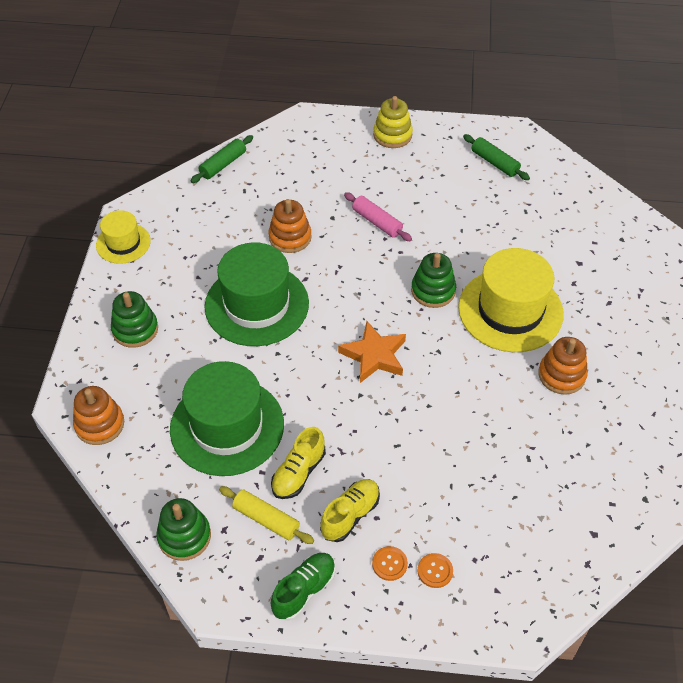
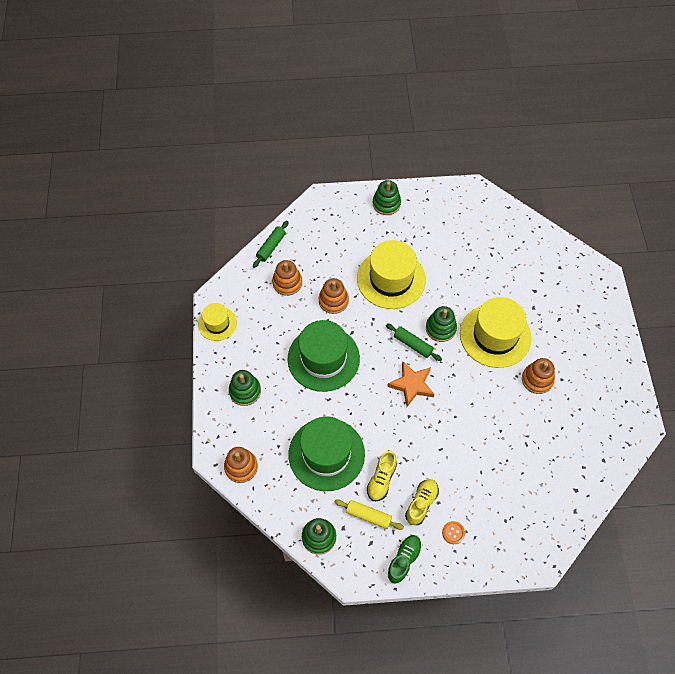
camera: 10 degrees left, 10 degrees up
(232, 208) = (287, 283): none -> orange stacking toy
(377, 222) = (391, 279): pink rolling pin -> yellow hat
(392, 135) = (386, 204): yellow stacking toy -> green stacking toy
(435, 571) = (482, 532): orange button -> none
(495, 162) = (463, 217): green rolling pin -> green rolling pin (413, 344)

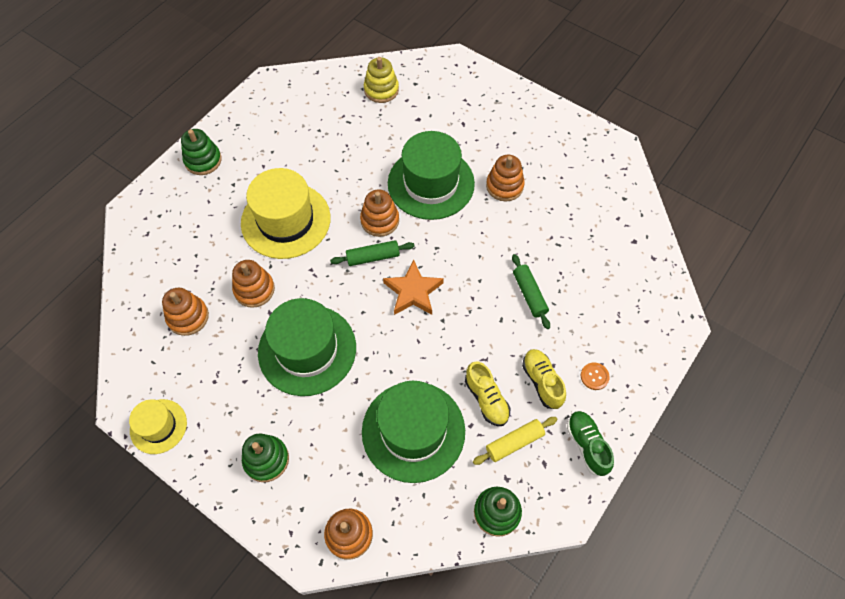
camera: 50 degrees left, 0 degrees up
(271, 247) = (130, 300): green rolling pin -> green rolling pin (529, 294)
(440, 328) = (380, 220): green stacking toy -> orange stacking toy
(495, 335) = (431, 183): yellow hat -> green hat
(534, 252) = (381, 90): none -> yellow stacking toy

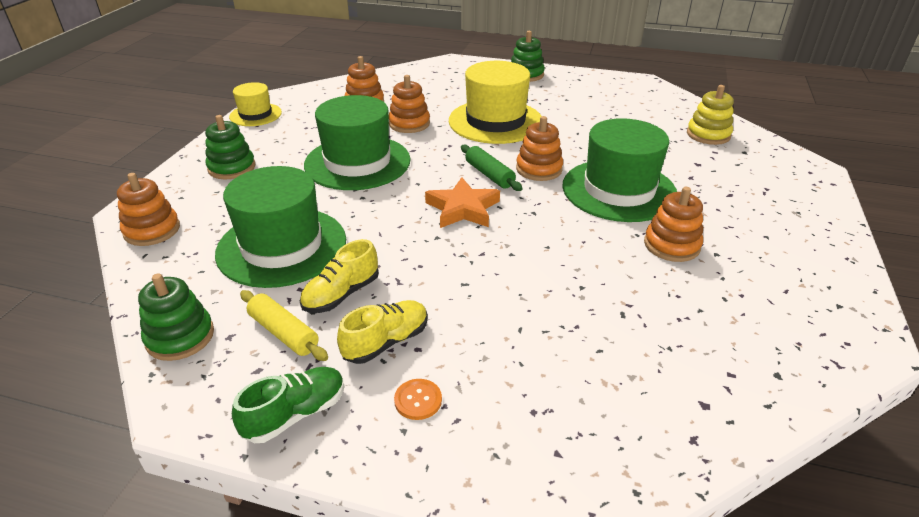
camera: 70 degrees right, 25 degrees down
(529, 294) = (519, 301): green rolling pin -> none

